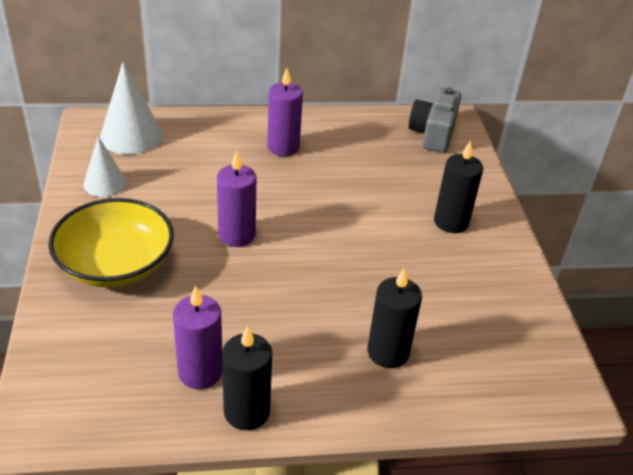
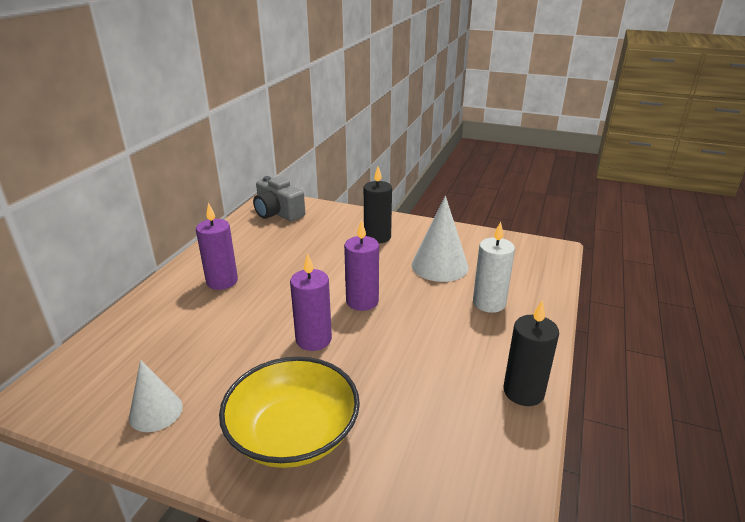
camera: 60 degrees left, 10 degrees down
(131, 136) = (96, 371): white cone -> white cone (439, 265)
(200, 372) = (470, 408): purple candle -> purple candle (362, 301)
(388, 352) = (489, 303): black candle -> white candle

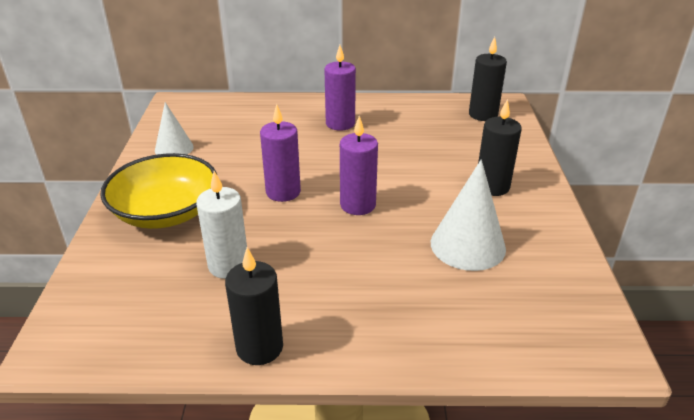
camera: 70 degrees right, 5 degrees up
(278, 213) = (483, 114): grey camera -> black candle
(489, 303) = (413, 299): white candle -> white candle (228, 265)

